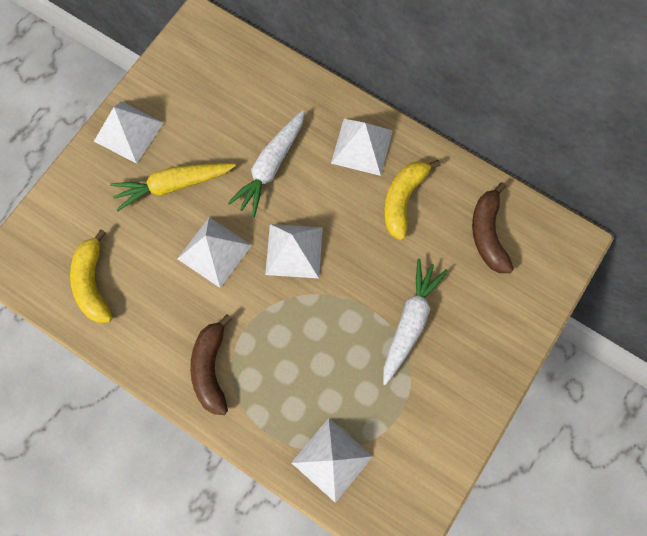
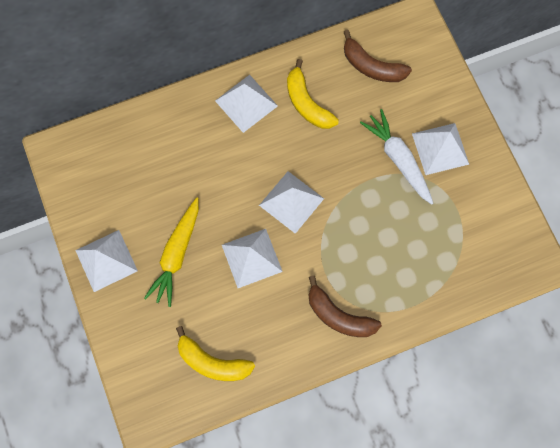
camera: 55 degrees left, 0 degrees up
(270, 167) = (214, 176): white carrot -> none
(331, 459) = (458, 274): white pyramid -> white pyramid (440, 148)

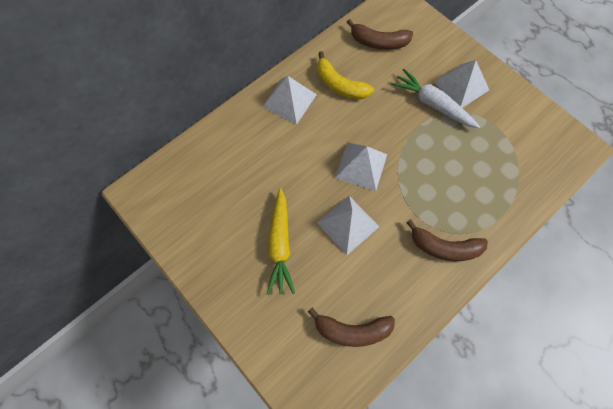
camera: 20 degrees left, 5 degrees down
(106, 260) = (217, 273): white pyramid -> none
(212, 362) = (352, 330): yellow banana -> brown banana

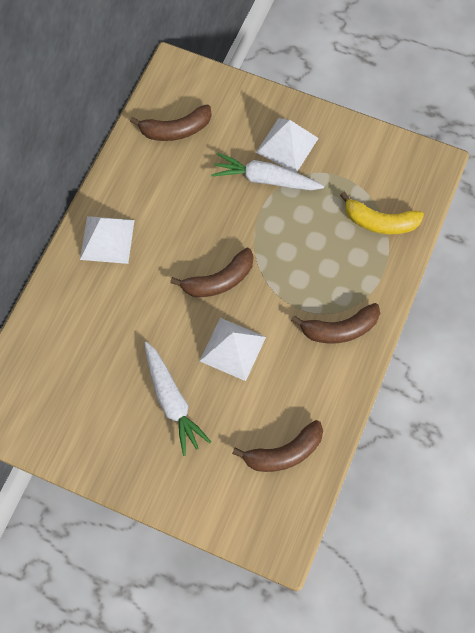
camera: 25 degrees left, 0 degrees up
(280, 245) = (172, 401): yellow carrot -> white carrot
(339, 85) = (155, 198): yellow banana -> yellow banana (380, 222)
(361, 166) = (219, 280): white pyramid -> brown banana

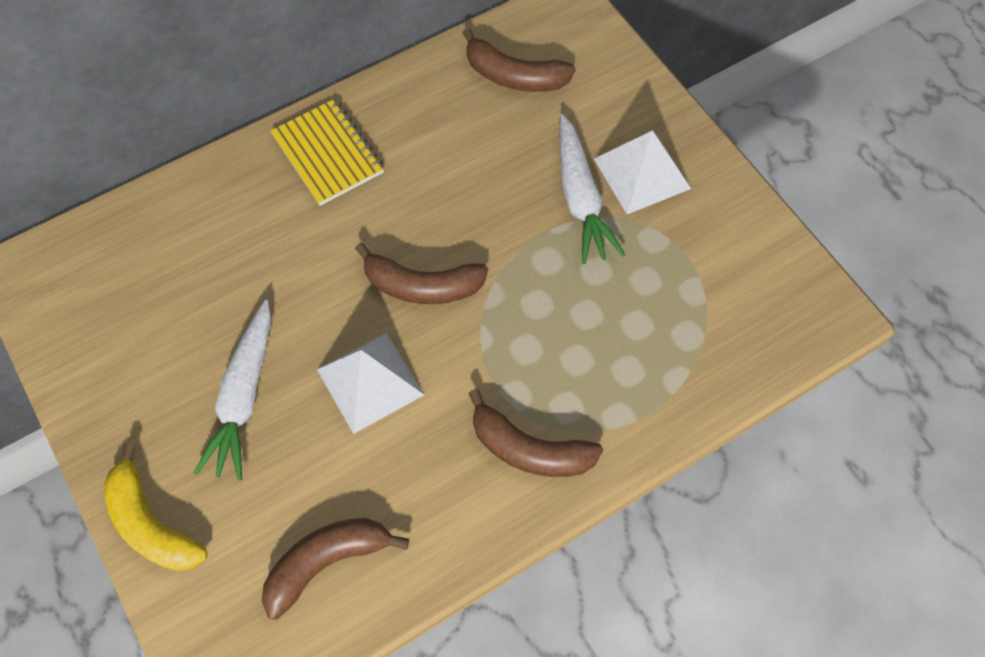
camera: 35 degrees right, 5 degrees down
(107, 239) = (328, 154): white pyramid -> yellow notebook
(265, 179) = (580, 198): white carrot -> white carrot turned 150 degrees counterclockwise
(284, 453) = (326, 562): brown banana -> brown banana turned 135 degrees clockwise
(380, 222) = (694, 344): yellow banana -> yellow banana (151, 523)

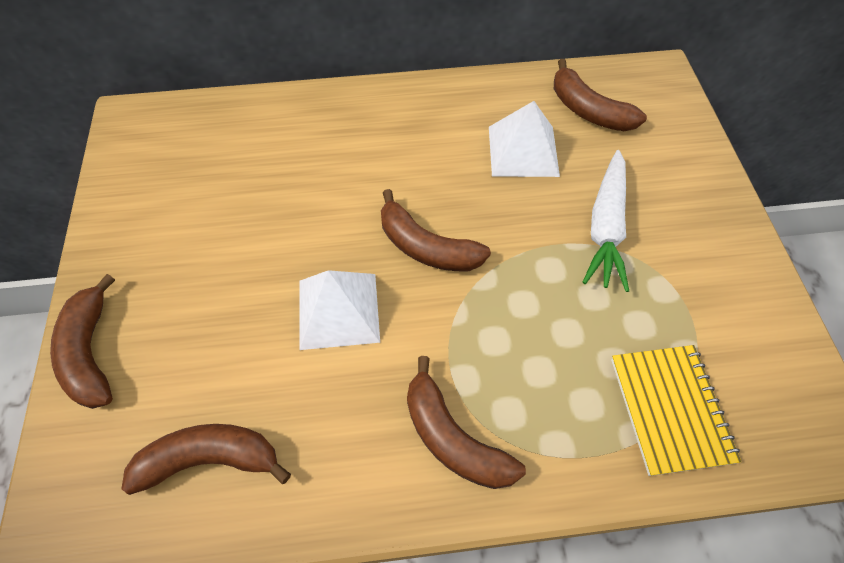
camera: 25 degrees right, 5 degrees down
(151, 523) = (90, 352): yellow banana -> brown banana
(243, 397) = (227, 278): white carrot -> none
(328, 154) = (402, 116): yellow notebook -> yellow notebook (670, 409)
(641, 173) = (674, 227): white pyramid -> white pyramid (523, 151)

